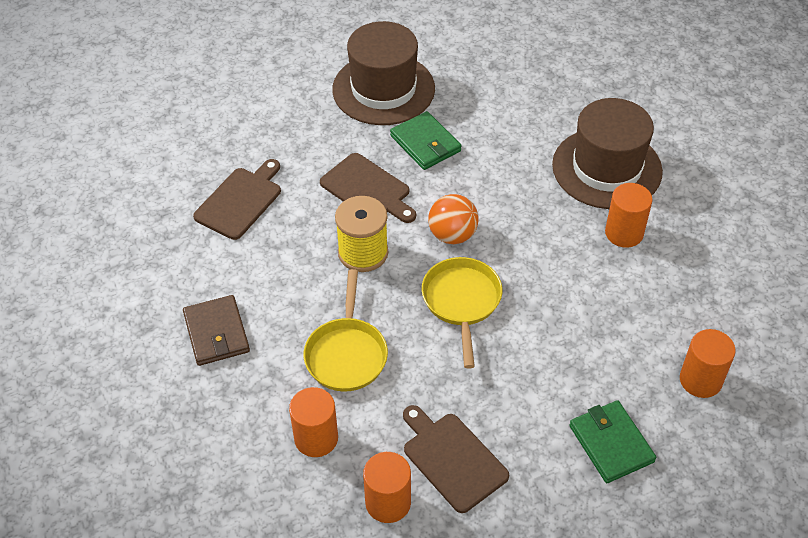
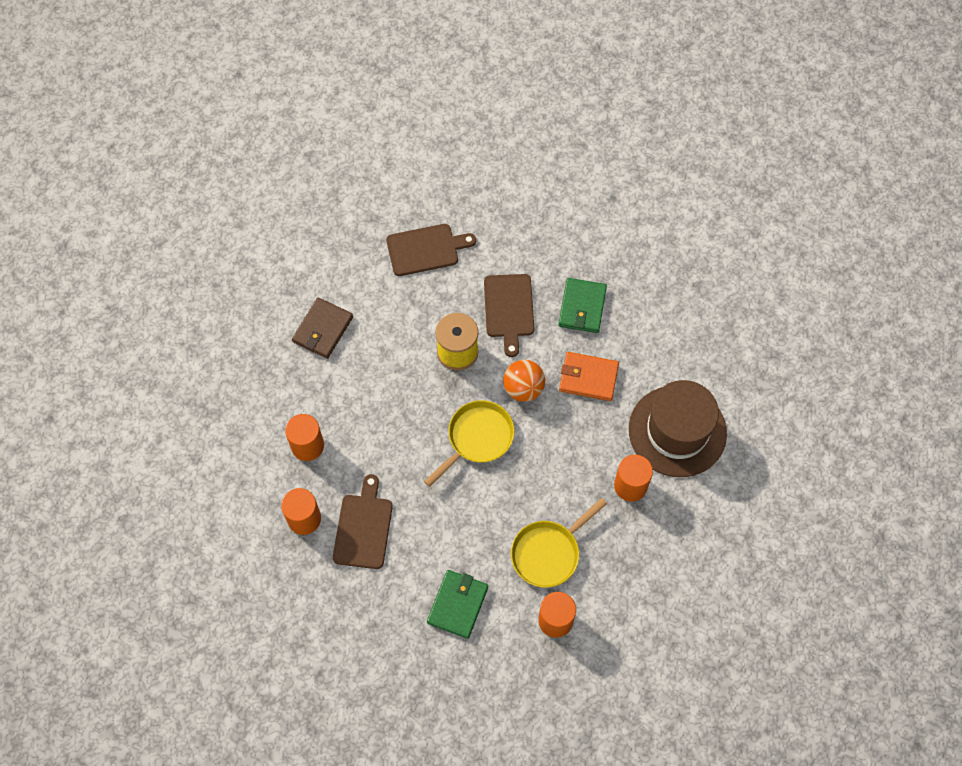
camera: 45 degrees right, 15 degrees up
(346, 354) = (377, 410): yellow pan -> yellow pan (548, 553)
(383, 89) = (602, 240): brown hat -> none
(493, 186) = (588, 378): none -> orange wallet

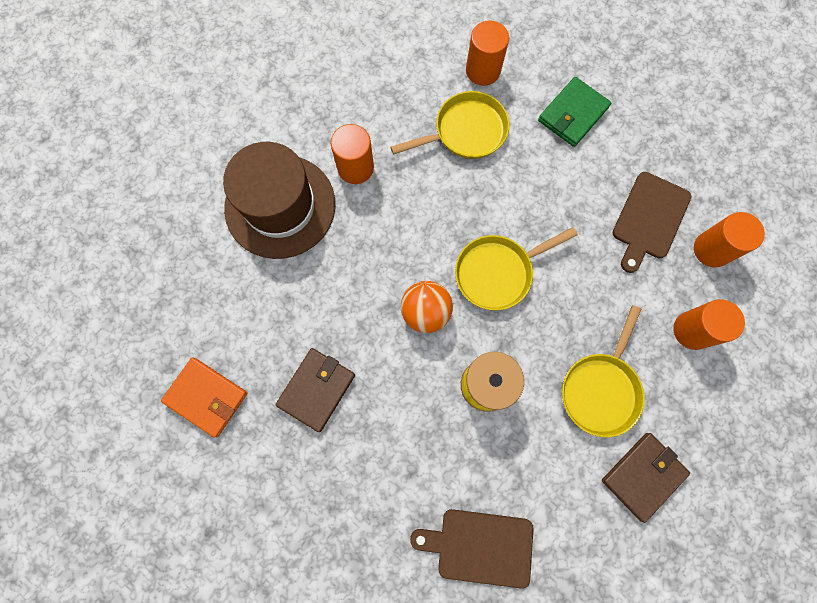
camera: 160 degrees left, 10 degrees up
(369, 378) = (600, 389): none -> yellow pan
(509, 309) = (405, 419): brown cutting board -> none
(582, 307) = (317, 389): green wallet -> brown wallet
(588, 378) = (348, 299): orange wallet -> orange wallet (206, 397)

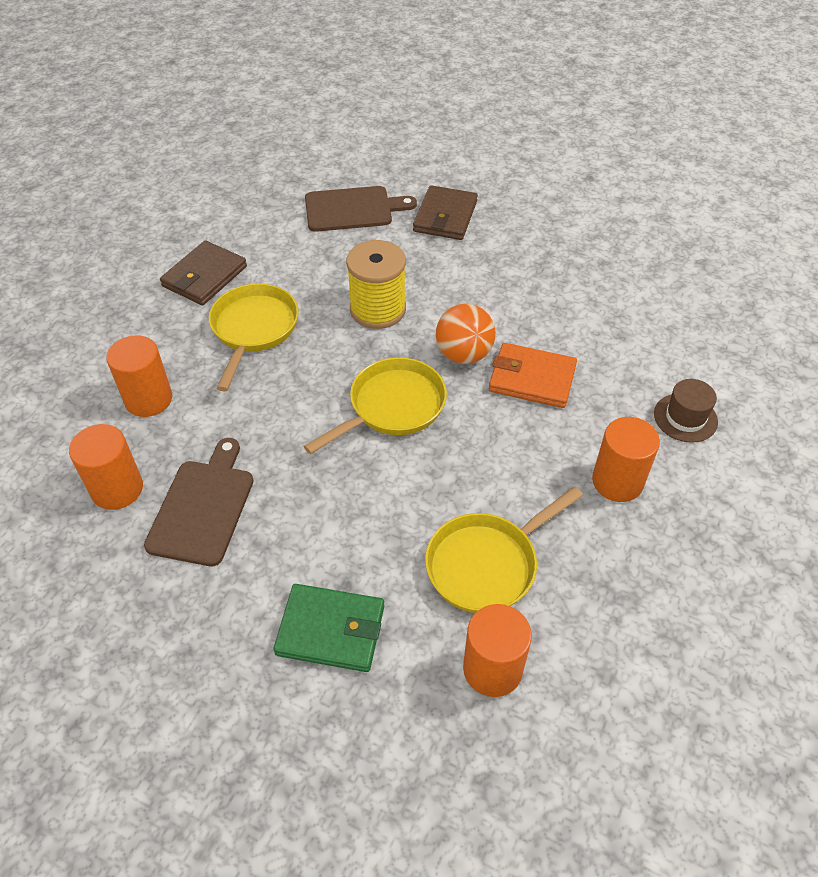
camera: 165 degrees right, 25 degrees down
(206, 397) = (650, 250): orange wallet -> orange wallet (532, 378)
(280, 206) = (685, 418): brown hat -> brown hat, size x0.44
(317, 389) = (548, 274): brown wallet -> brown wallet (445, 216)
(572, 114) = (331, 630): green wallet -> green wallet turned 75 degrees clockwise

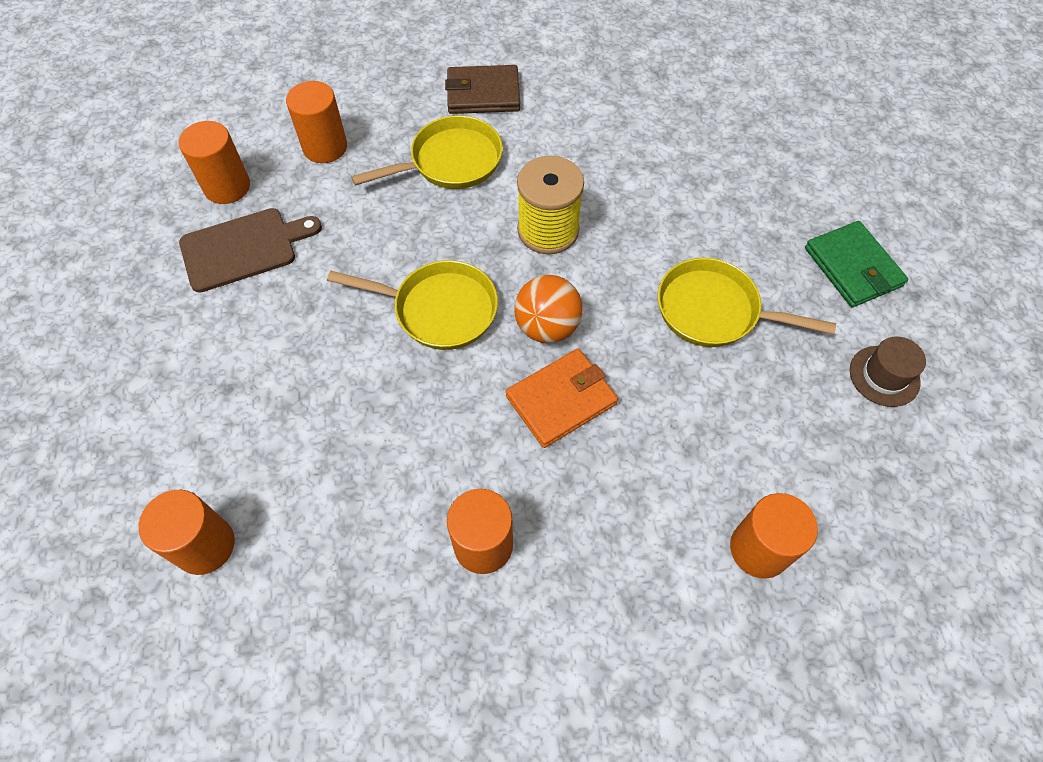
camera: 55 degrees right, 10 degrees up
(331, 630) = (178, 404): green wallet -> green wallet (853, 267)
(353, 209) = (661, 135): brown cutting board -> none
(445, 216) = (722, 208): brown wallet -> none
(487, 564) = (312, 482): yellow pan -> yellow pan (714, 311)
(532, 378) = (561, 400): orange wallet -> orange wallet turned 75 degrees clockwise
(685, 418) = (619, 570): brown hat -> brown hat (884, 376)
(714, 343) = (759, 549): none -> orange cylinder

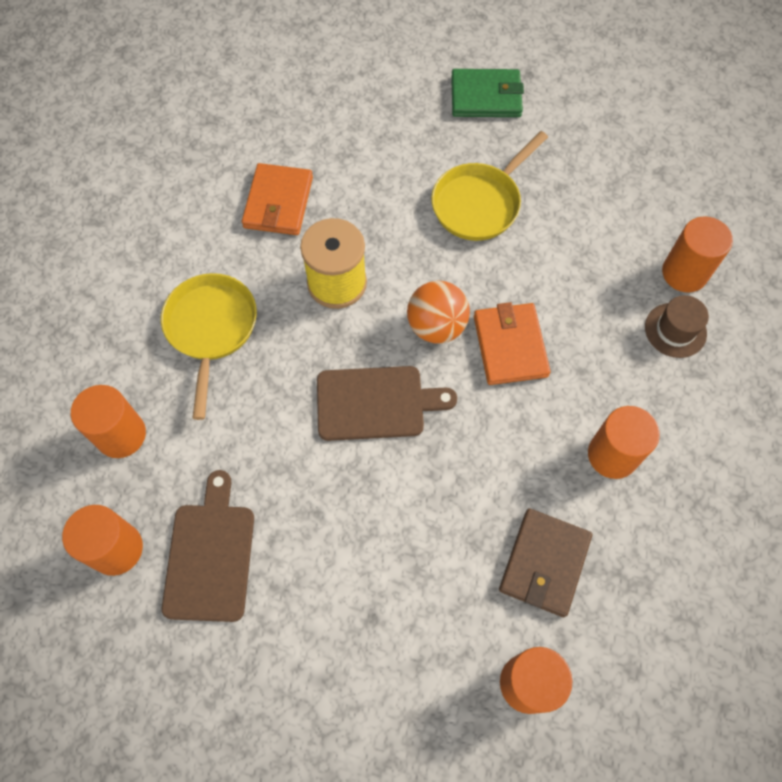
camera: 65 degrees left, 5 degrees up
(439, 309) = (376, 403): yellow pan -> brown cutting board
(483, 93) = (142, 268): brown wallet -> brown wallet (544, 563)
(606, 154) = (278, 202): none -> orange wallet
(884, 376) = (585, 129): brown hat -> brown hat (675, 330)

